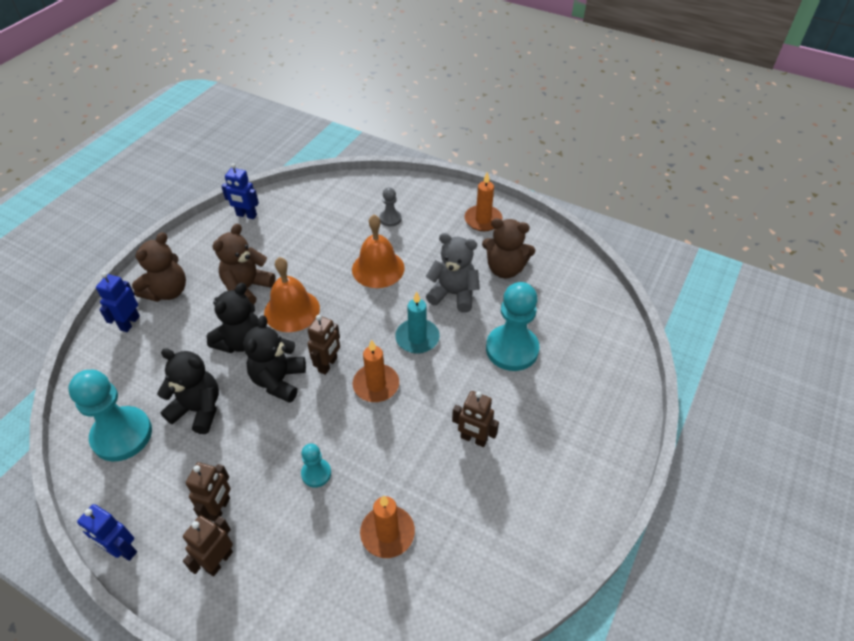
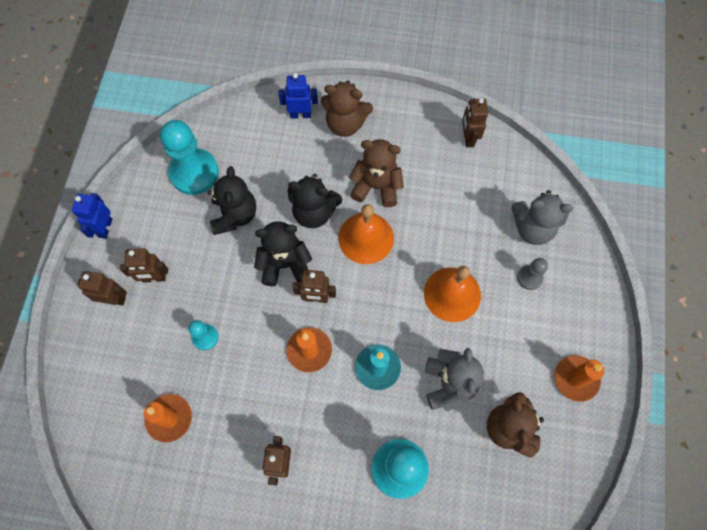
camera: 70 degrees right, 20 degrees up
(246, 215) = (468, 138): blue robot -> brown robot
(351, 204) = (532, 228): none -> grey teddy bear

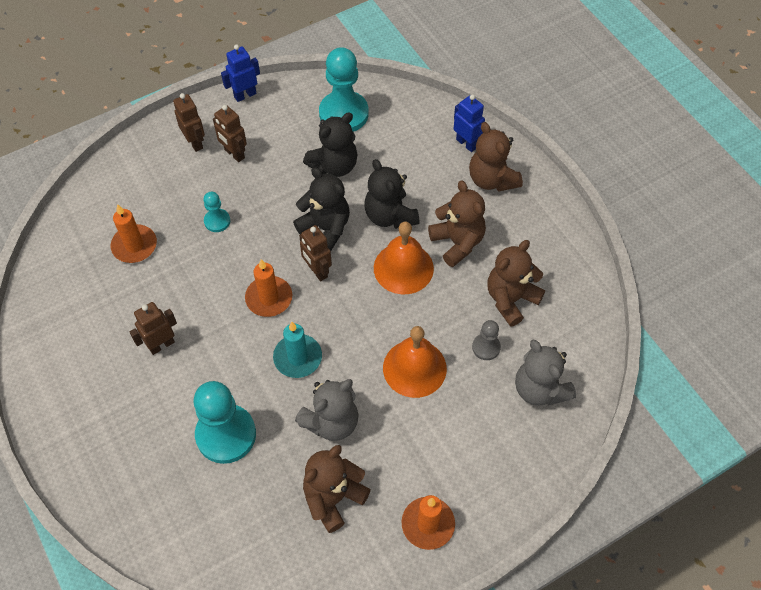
camera: 50 degrees right, 10 degrees down
(450, 190) = (510, 299): none -> brown teddy bear
(468, 138) = (575, 278): brown robot -> none
(529, 277) = (489, 419): grey pawn -> grey pawn (486, 347)

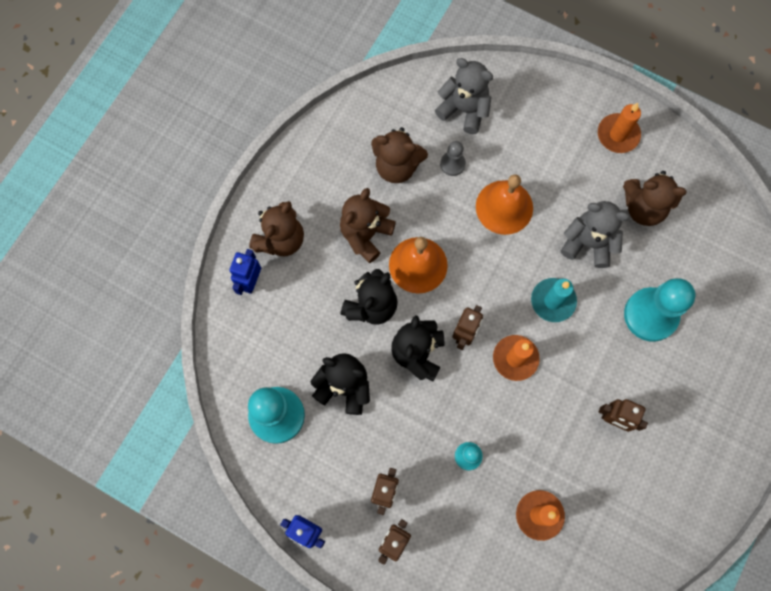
camera: 120 degrees left, 15 degrees up
(540, 389) = (464, 109): grey teddy bear -> grey teddy bear turned 90 degrees counterclockwise

